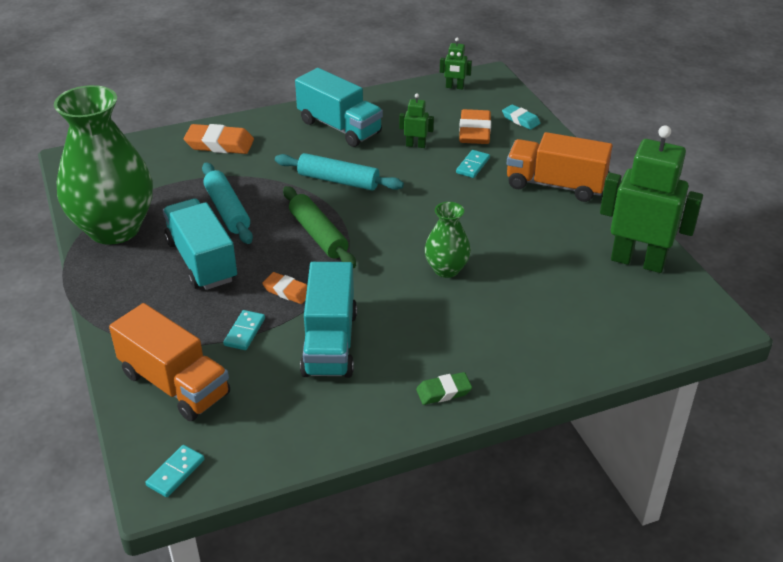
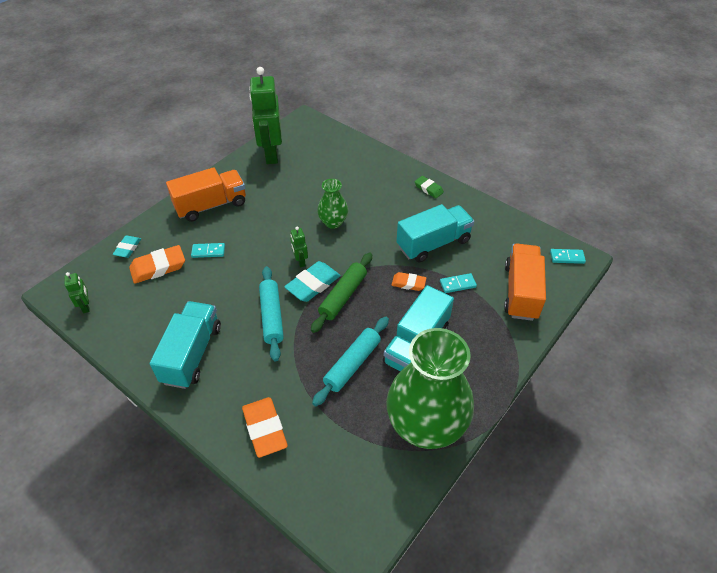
camera: 120 degrees left, 10 degrees up
(287, 291) = (408, 283): orange eraser -> orange eraser turned 75 degrees counterclockwise
(356, 220) = (313, 284): none -> turquoise eraser
(415, 145) = (196, 293): green robot -> green robot (300, 261)
(555, 185) = (211, 205): orange truck -> orange truck turned 105 degrees counterclockwise

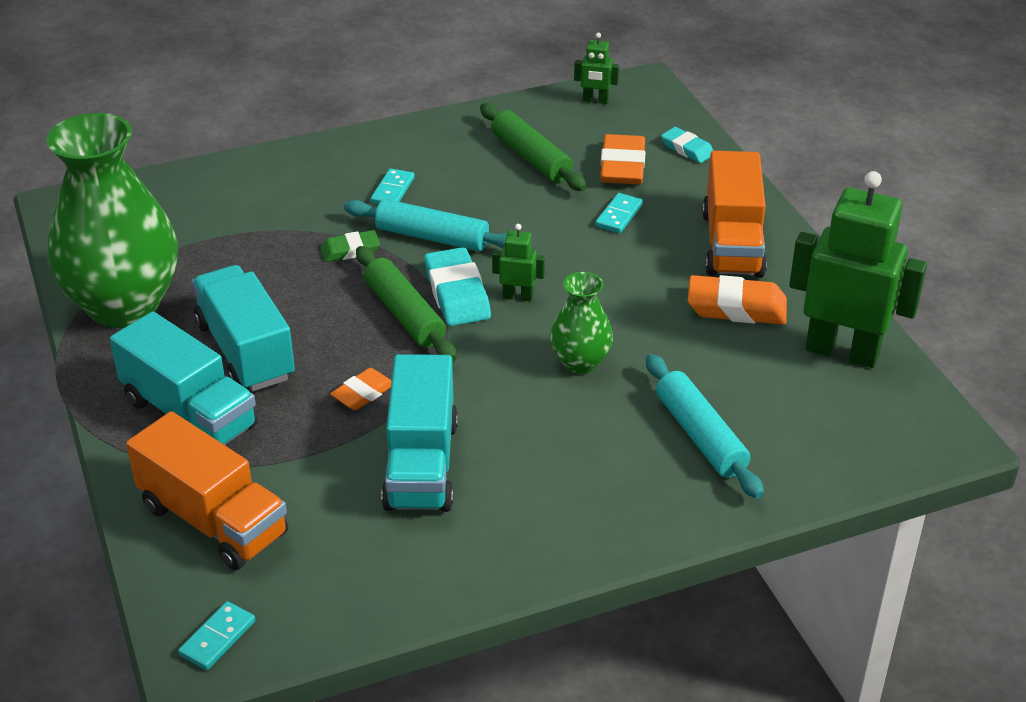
camera: 120 degrees right, 10 degrees down
(167, 309) = (531, 157): none -> green rolling pin
(192, 354) = (434, 160): turquoise truck -> turquoise truck (190, 413)
(265, 429) = (266, 184): orange eraser -> orange eraser (736, 307)
(352, 364) = (279, 280): turquoise rolling pin -> turquoise rolling pin (700, 436)
(428, 189) = (574, 530): green eraser -> green eraser (350, 250)
(457, 284) = (306, 449): turquoise domino -> turquoise domino (393, 190)

